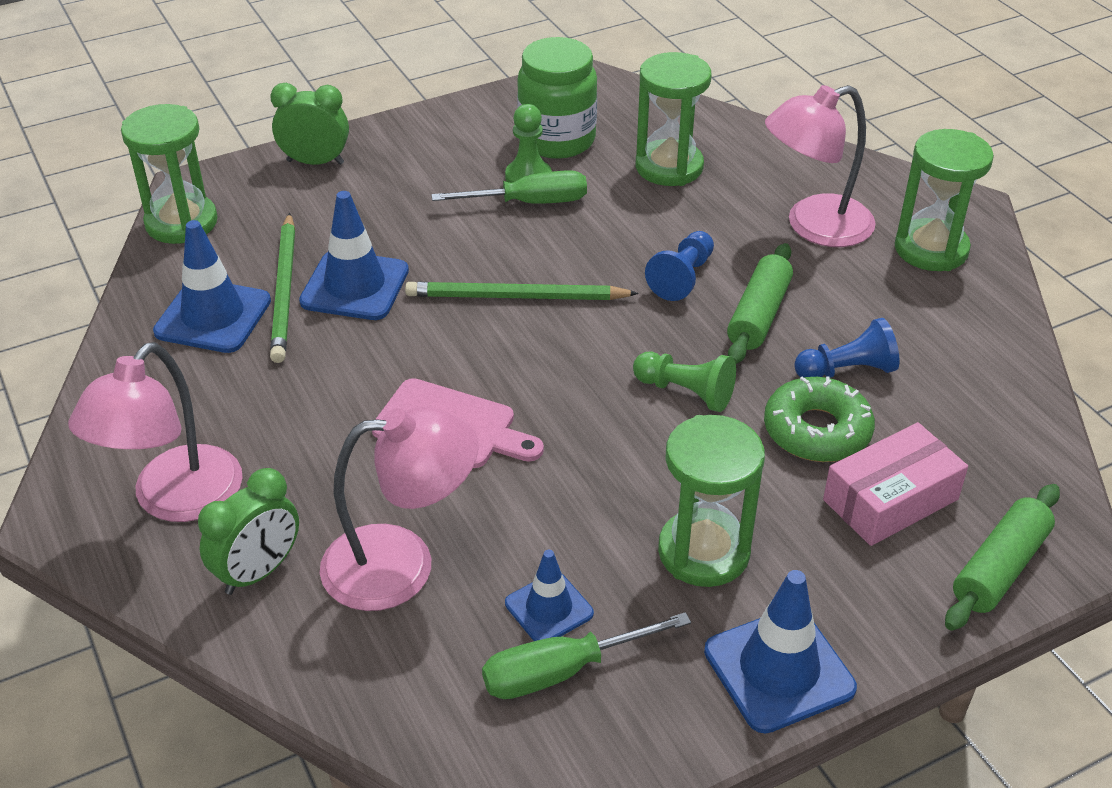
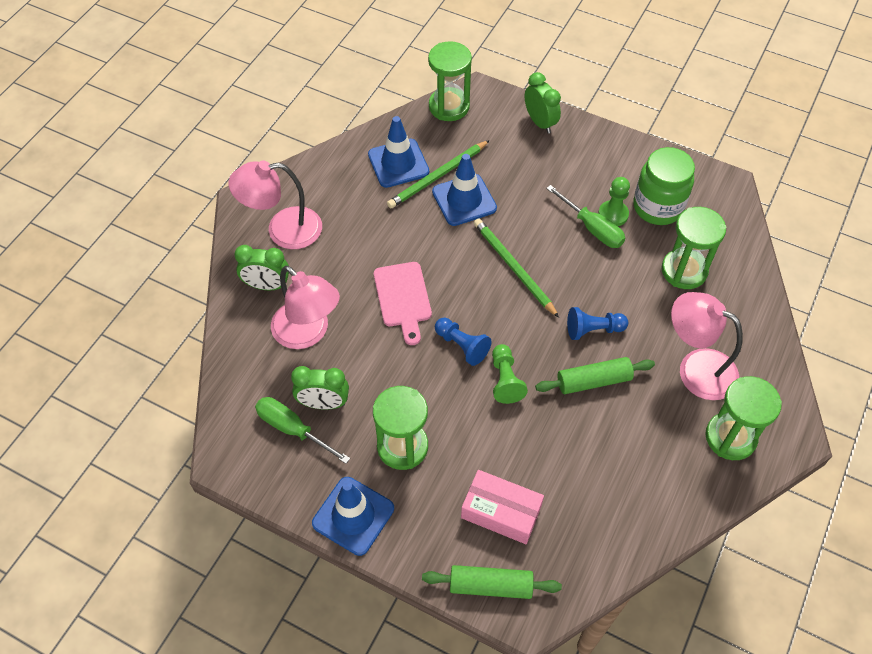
camera: 55 degrees right, 15 degrees up
(549, 608) = (323, 403): blue traffic cone -> green clock
(817, 431) = (525, 453): green donut -> none
(847, 370) = (584, 445): blue pawn -> blue pawn (462, 346)

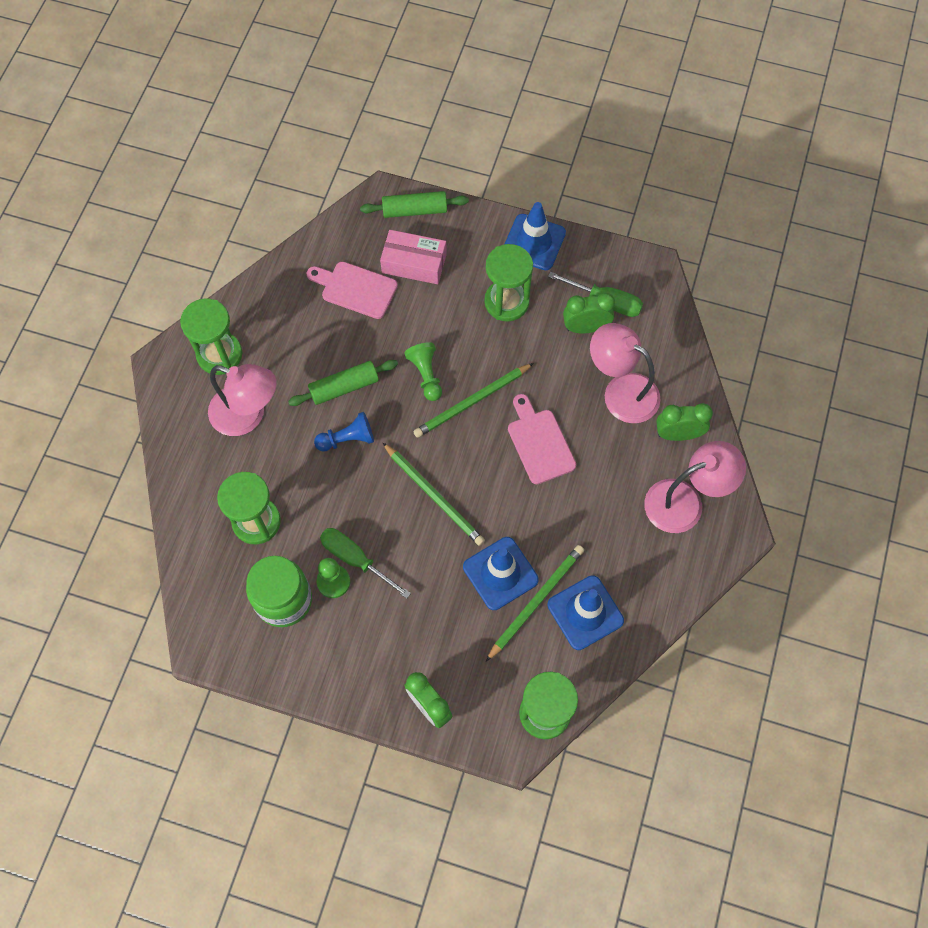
camera: 170 degrees right, 10 degrees up
(462, 346) = (472, 402): blue pawn -> green pencil
(573, 491) = (355, 289): none -> pink cutting board

